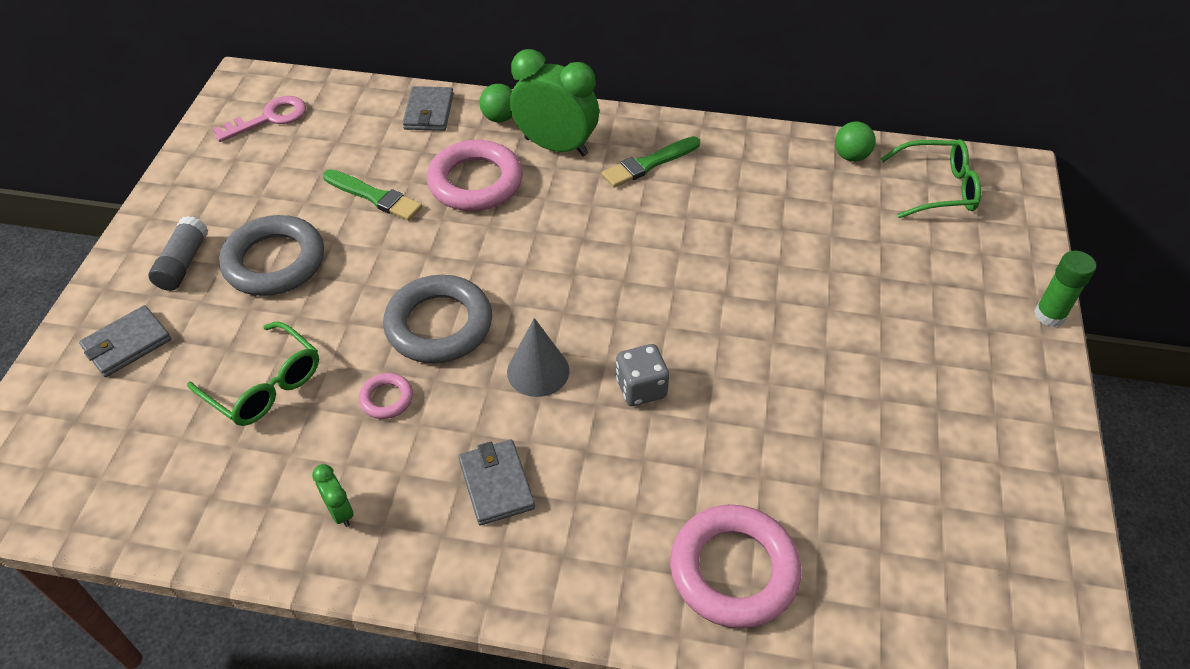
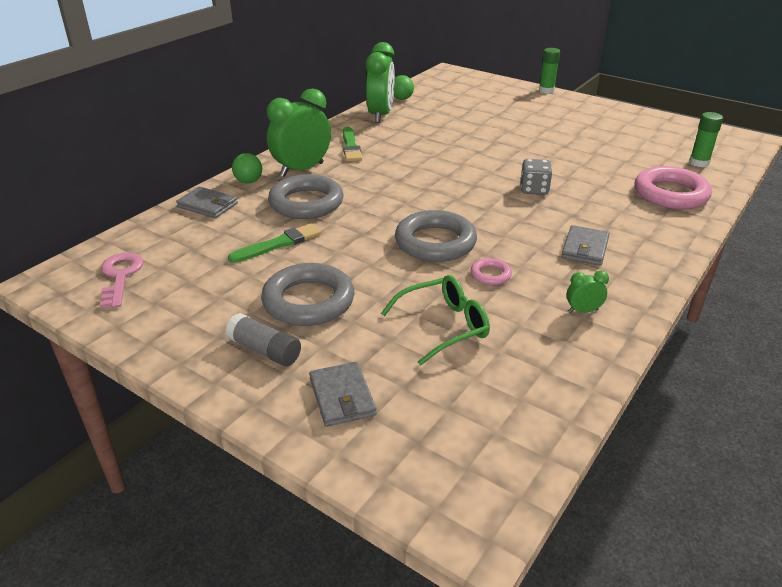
camera: 65 degrees left, 15 degrees down
(475, 182) = (306, 203): pink ring -> grey ring
(496, 484) = (585, 248): grey wallet -> grey wallet turned 75 degrees counterclockwise
(538, 371) = (500, 217): grey cone -> none
(772, 155) = (380, 115): none -> green clock
(893, 601) = (699, 163): none -> green glue stick
(936, 188) = (445, 88): green glasses -> none

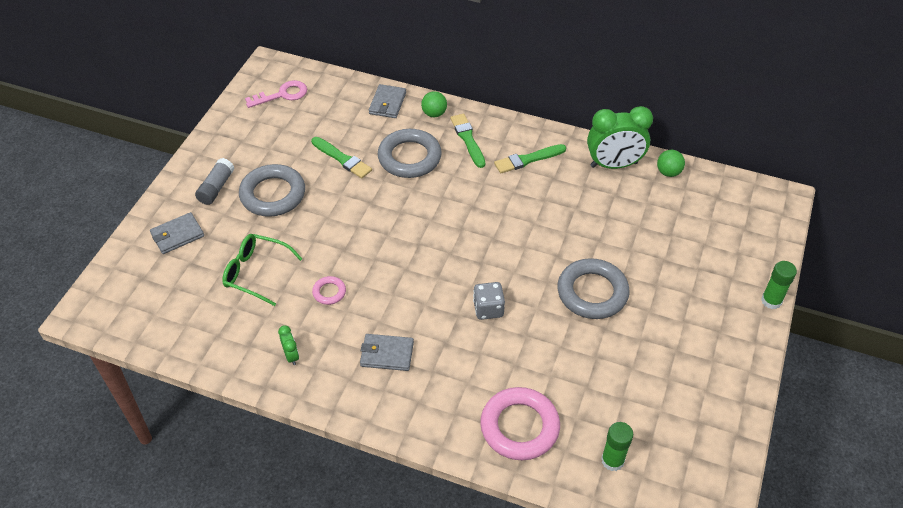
camera: 75 degrees right, 15 degrees up
(302, 170) = (468, 139): green clock -> green brush
(435, 242) = (369, 250): grey ring -> grey ring (592, 292)
(443, 326) = (256, 273): green glasses -> green glasses turned 150 degrees clockwise

